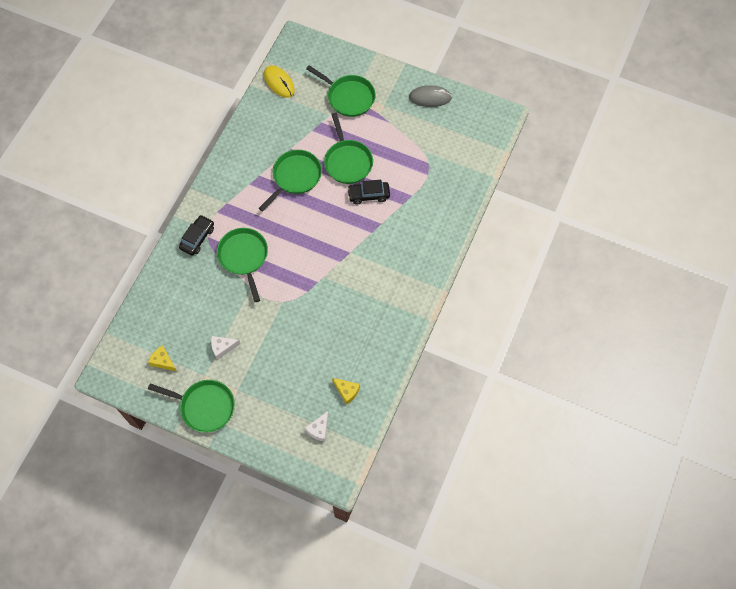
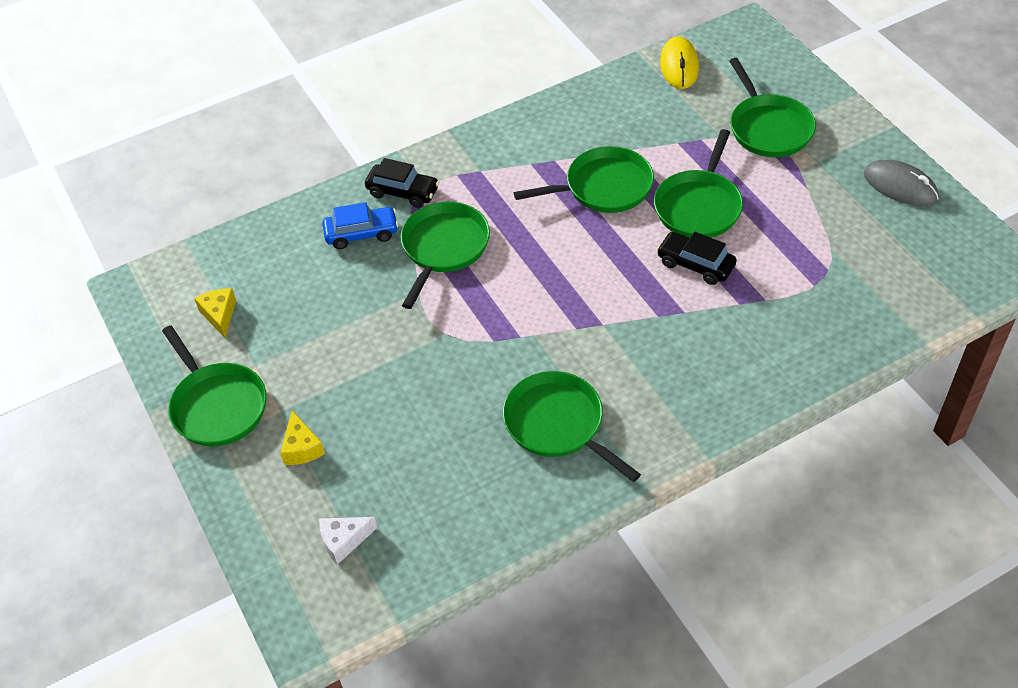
camera: 40 degrees right, 15 degrees down
(196, 274) = (361, 233): none -> blue car
(197, 238) = (403, 192): black car -> black car turned 45 degrees clockwise
(222, 348) = (311, 345): white cheese -> none
(347, 391) = (432, 513): yellow cheese -> yellow cheese (302, 447)
(368, 314) = (558, 424): none -> green pan

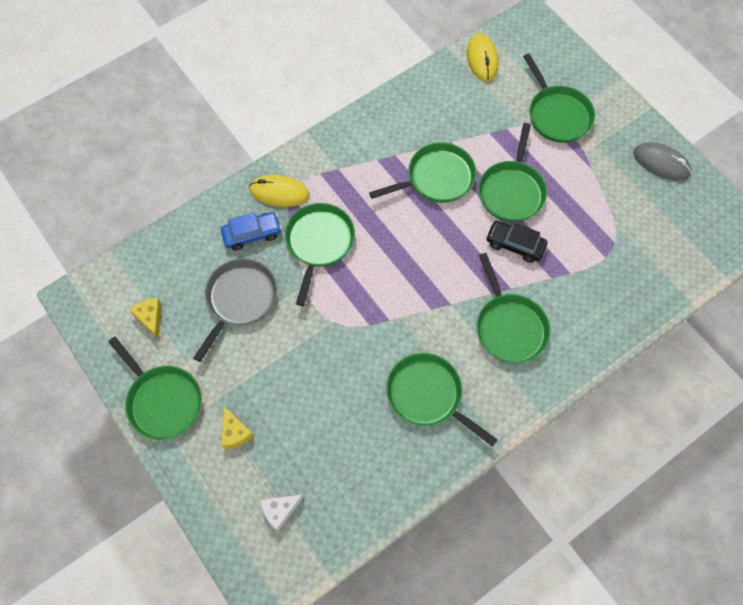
camera: 10 degrees left, 15 degrees up
(333, 302) = (239, 299): none -> grey pan
(403, 192) = (279, 192): black car -> yellow mouse
(676, 354) = (509, 327): none -> green pan

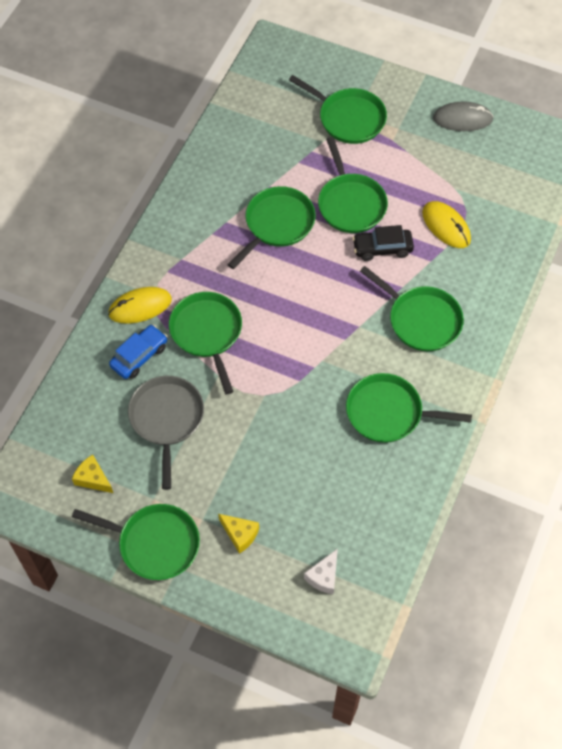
camera: 30 degrees left, 5 degrees down
(482, 59) = (250, 99): yellow mouse -> yellow mouse (446, 226)

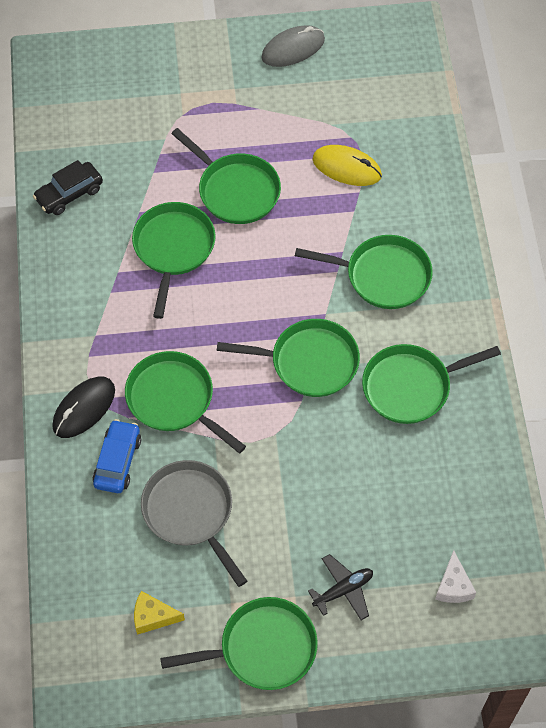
camera: 30 degrees left, 0 degrees up
(140, 307) = (84, 408): yellow mouse -> black mouse
(240, 534) = (343, 590): yellow cheese -> black plane
(348, 118) = (176, 101): green pan -> green pan (309, 362)
(382, 248) = (298, 221): black car -> black car (69, 194)

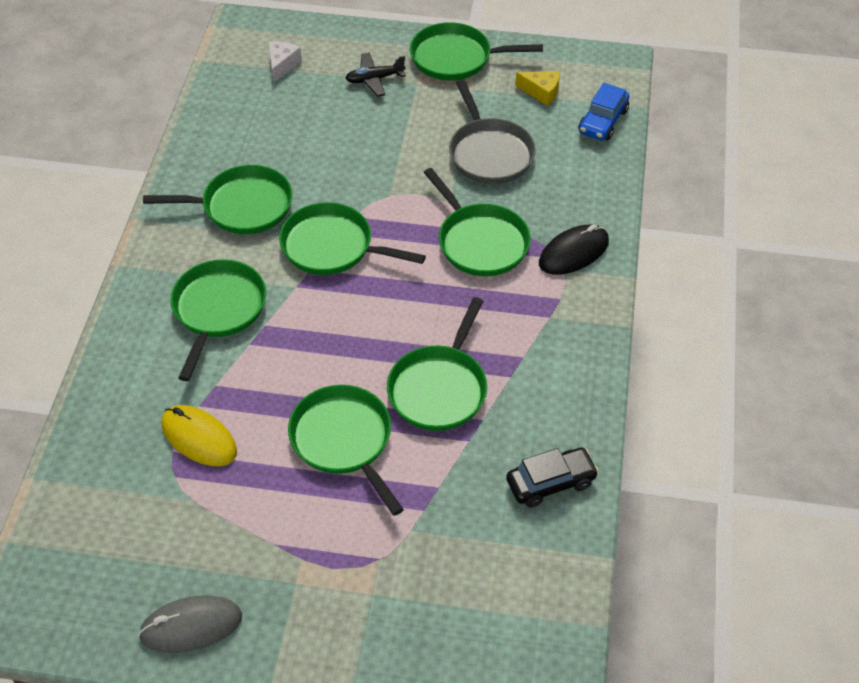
camera: 165 degrees left, 10 degrees down
(117, 461) = (548, 203): blue car -> blue car (603, 121)
(383, 276) = (218, 310): green pan -> green pan turned 75 degrees clockwise

